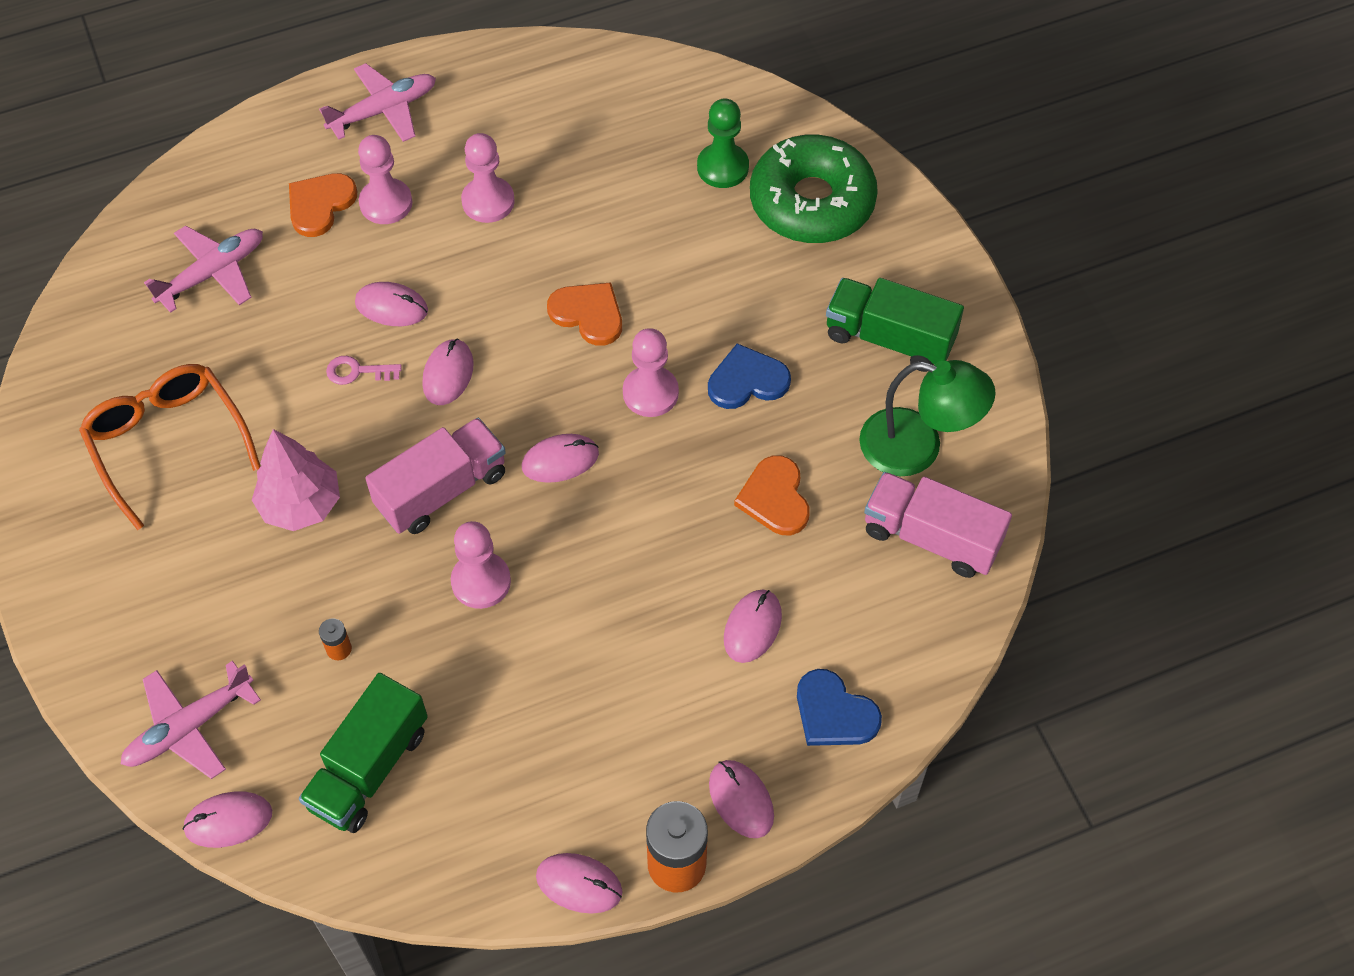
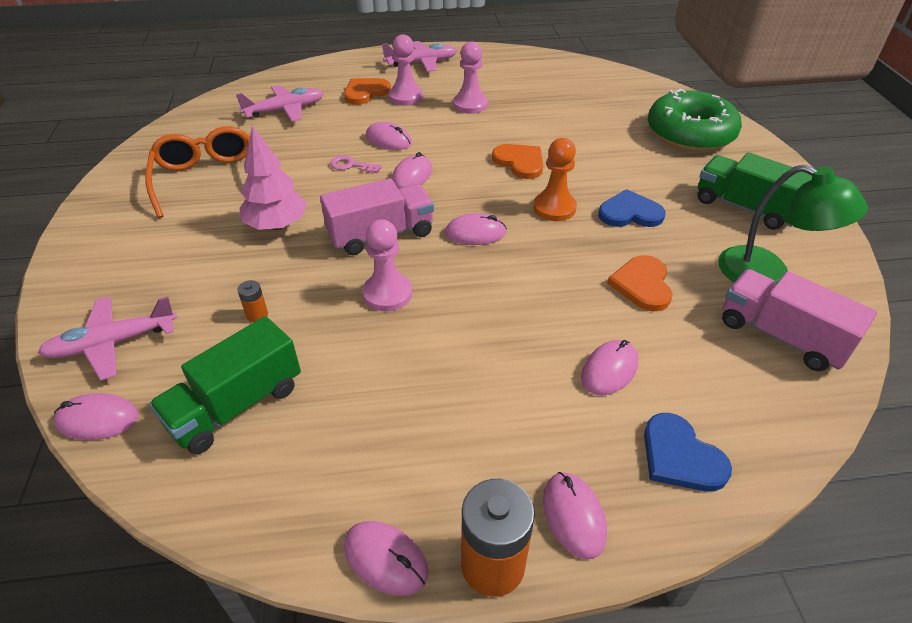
camera: 15 degrees right, 15 degrees down
(650, 393) = (554, 208): pink pawn -> orange pawn
(722, 167) = (629, 111): green pawn -> none

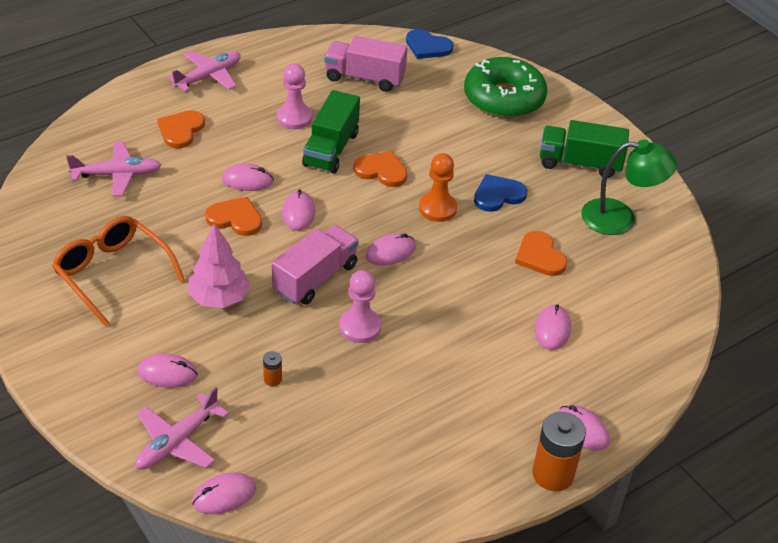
camera: 30 degrees left, 0 degrees up
(236, 405) = (317, 448): green truck -> green truck (331, 149)
(285, 110) = (117, 175): pink plane -> pink plane turned 45 degrees clockwise
(351, 165) = (235, 218): pink key -> orange heart
(386, 559) = (490, 496): pink mouse -> pink mouse (167, 373)
(406, 97) = (226, 125): pink pawn -> none
(680, 456) = (624, 370): blue heart -> blue heart (427, 46)
(781, 336) = (648, 265): pink truck -> pink truck (364, 78)

